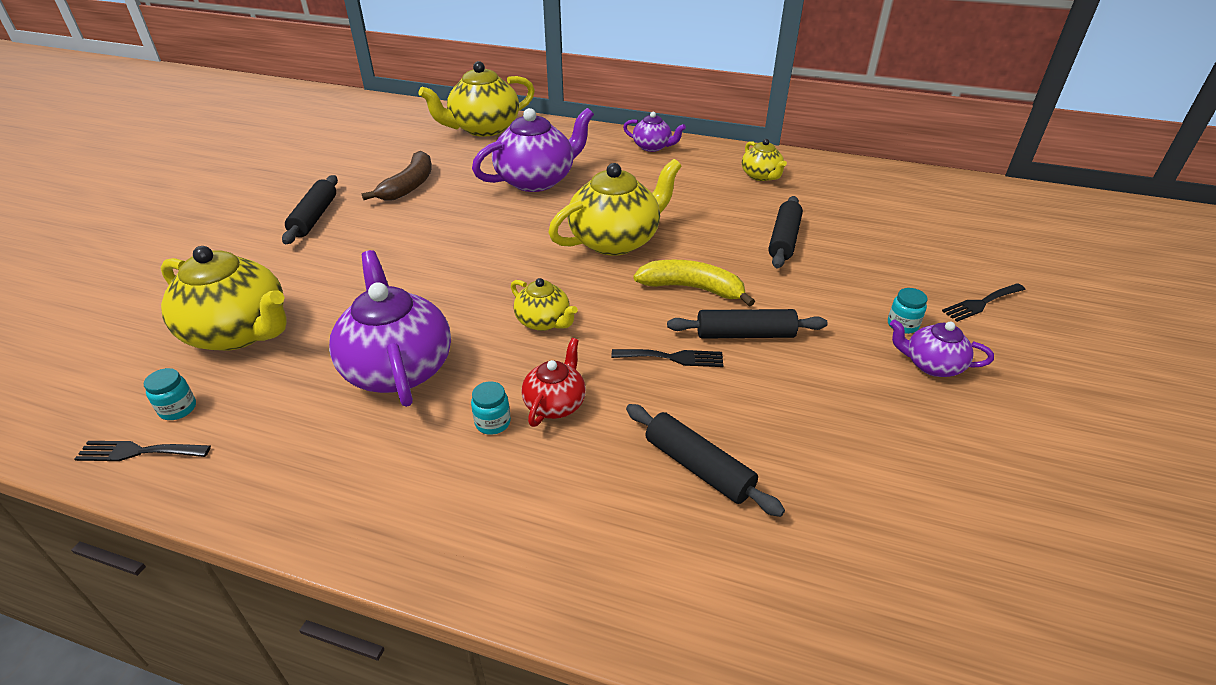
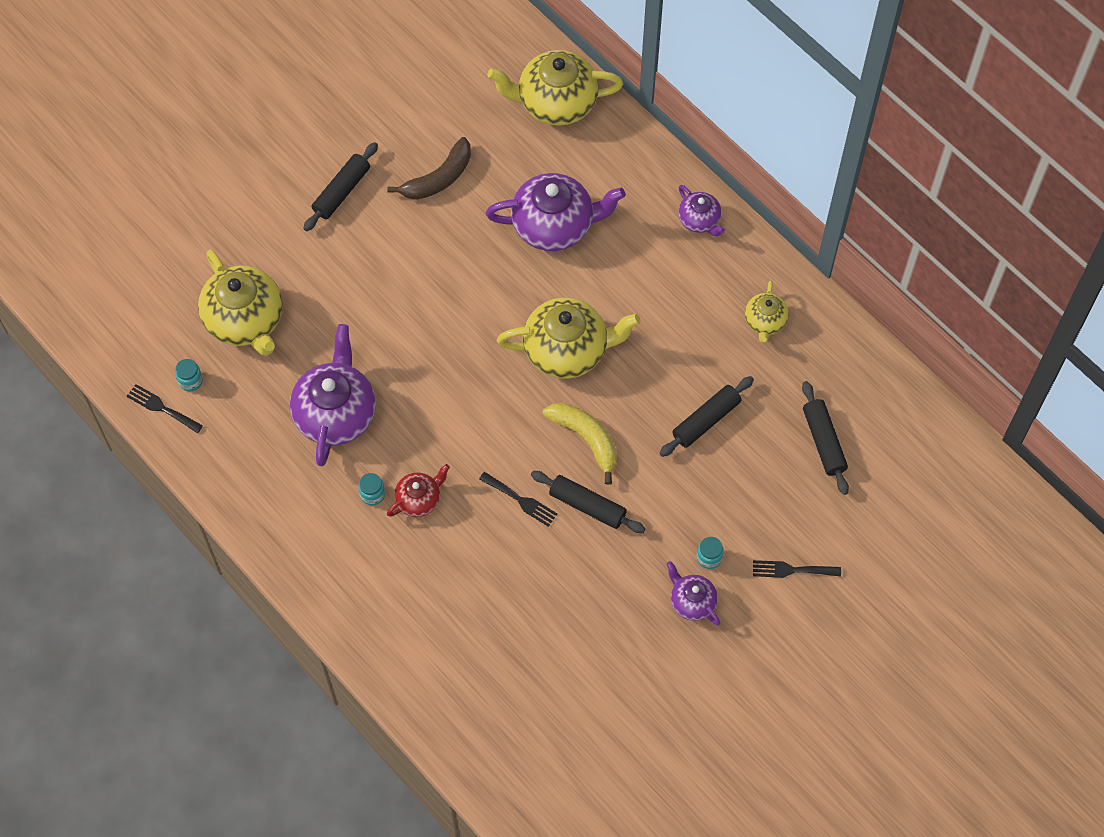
camera: 30 degrees right, 25 degrees up
(544, 321) = (455, 418): yellow teapot -> none
(698, 467) = (473, 594): black rolling pin -> black rolling pin (823, 442)

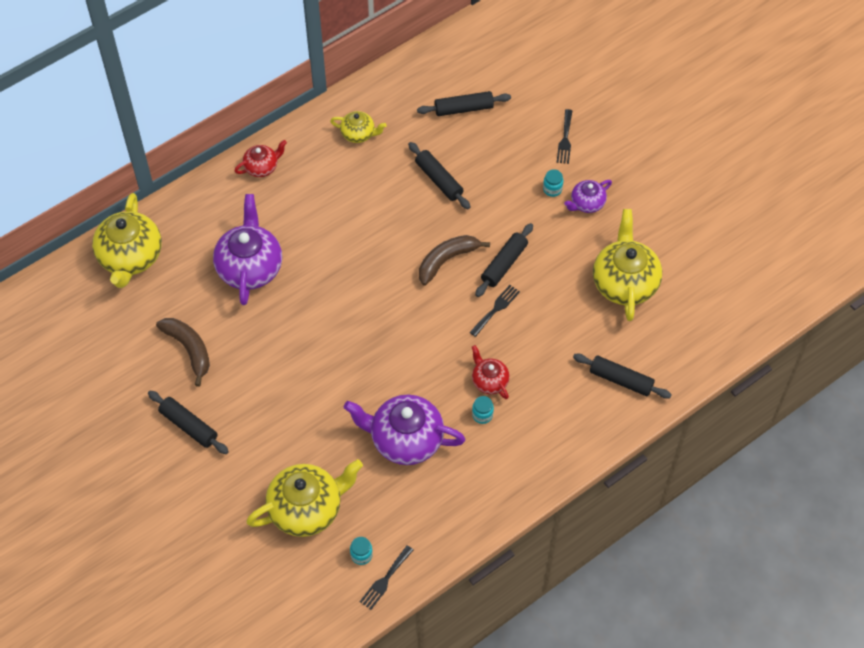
camera: 85 degrees left, 5 degrees down
(431, 652) = (621, 380): none -> black rolling pin
(567, 350) = (366, 267): yellow teapot -> yellow teapot (624, 282)
(586, 439) = (447, 260): yellow banana -> brown banana
(699, 220) = (262, 167): purple teapot -> red teapot

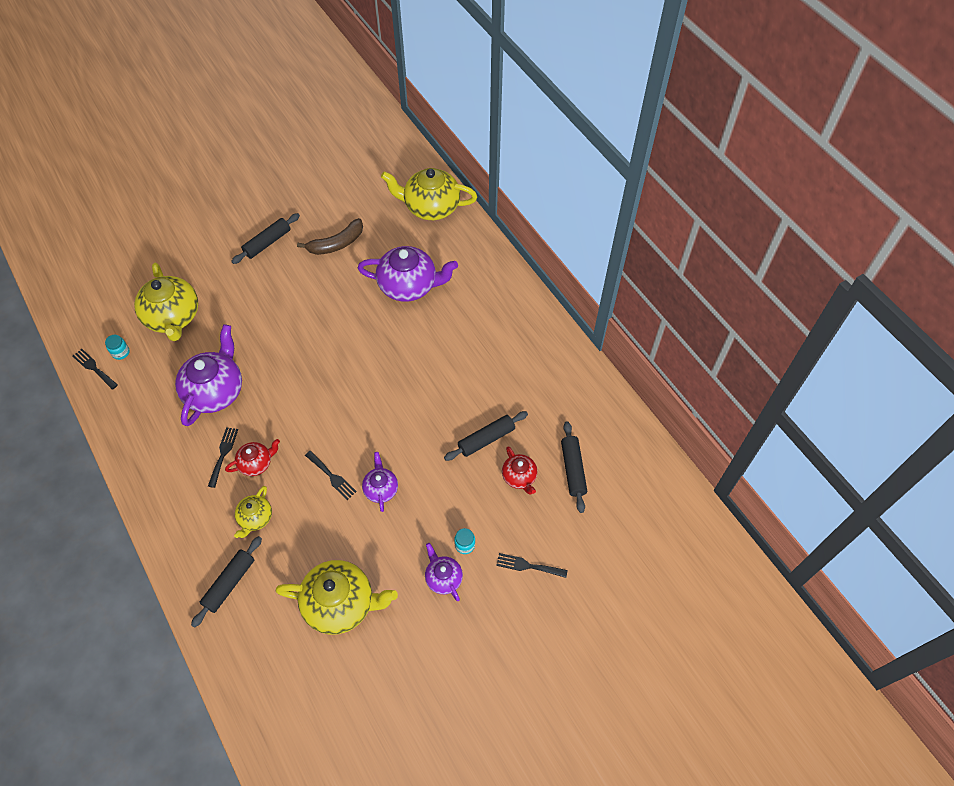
camera: 95 degrees right, 0 degrees up
(262, 167) = (513, 297): red teapot -> red teapot (519, 477)
(358, 134) = (546, 374): yellow teapot -> yellow teapot (255, 518)
(447, 260) = (393, 438): brown banana -> none
(482, 415) = (223, 454): turquoise jar -> black fork
(504, 264) = (381, 489): black rolling pin -> purple teapot

